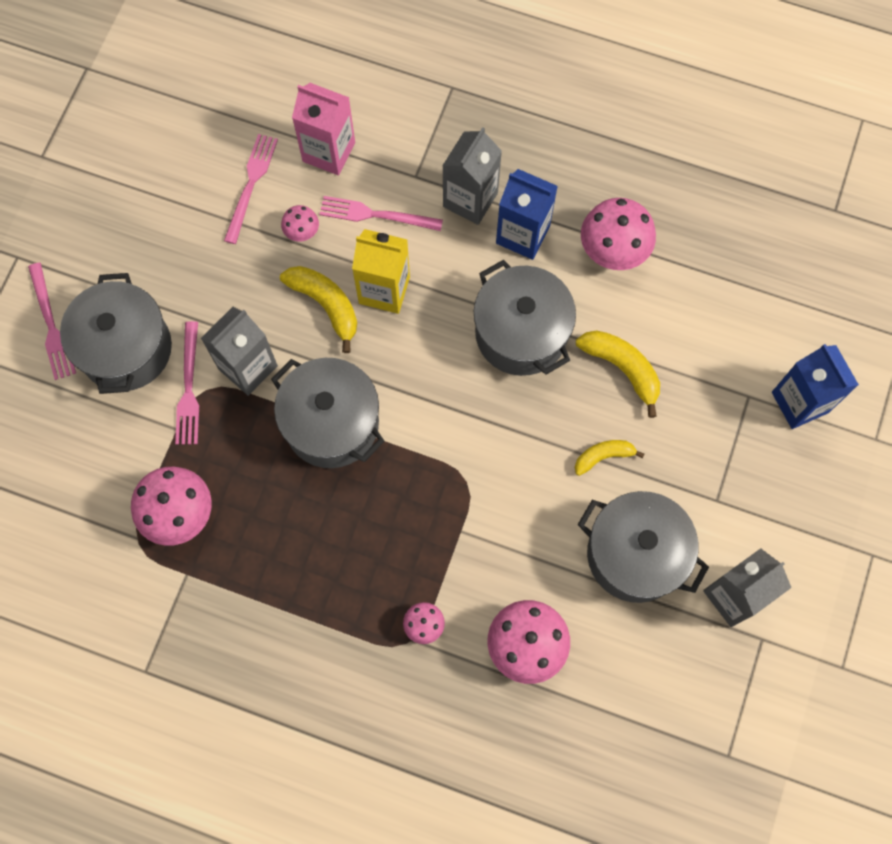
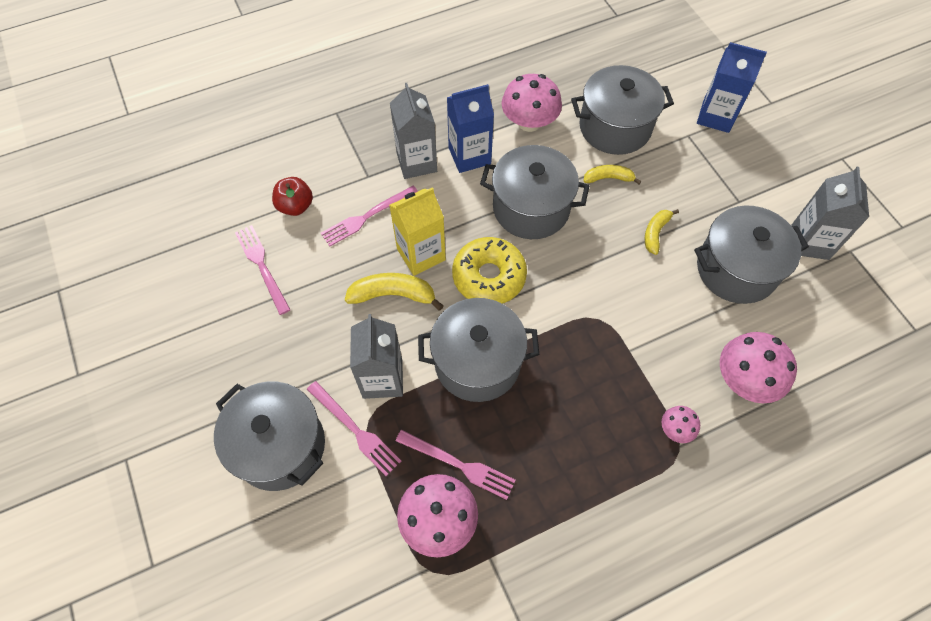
camera: 45 degrees left, 10 degrees down
(51, 325) = (203, 482): pink fork -> pink fork (458, 464)
(302, 231) = (328, 265): pink mushroom -> none
(329, 152) = (295, 206): pink carton -> red apple
(418, 361) = (489, 277): none -> yellow donut
(622, 368) = (608, 178): yellow banana -> yellow banana, size x0.64
(688, 325) = (615, 127): none -> grey pot

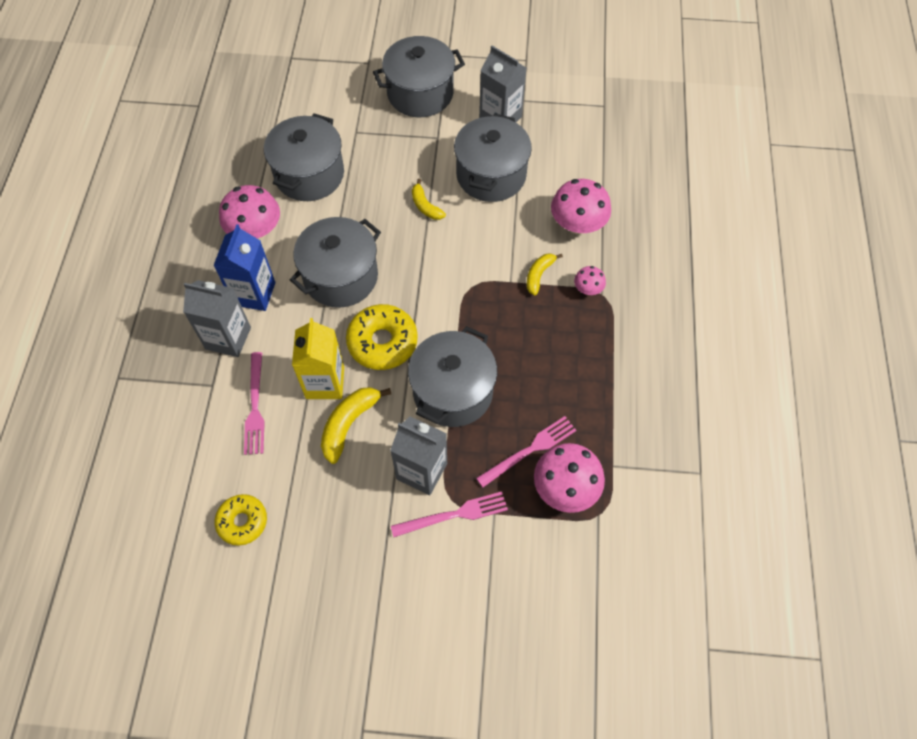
camera: 60 degrees left, 0 degrees up
(262, 266) = (242, 522): pink fork -> yellow donut
(280, 446) = (431, 583): grey pot -> grey pot (420, 93)
(295, 206) = (197, 462): red apple -> none
(608, 178) = (353, 207): yellow banana -> yellow banana (539, 275)
(716, 116) = (352, 104): blue carton -> none

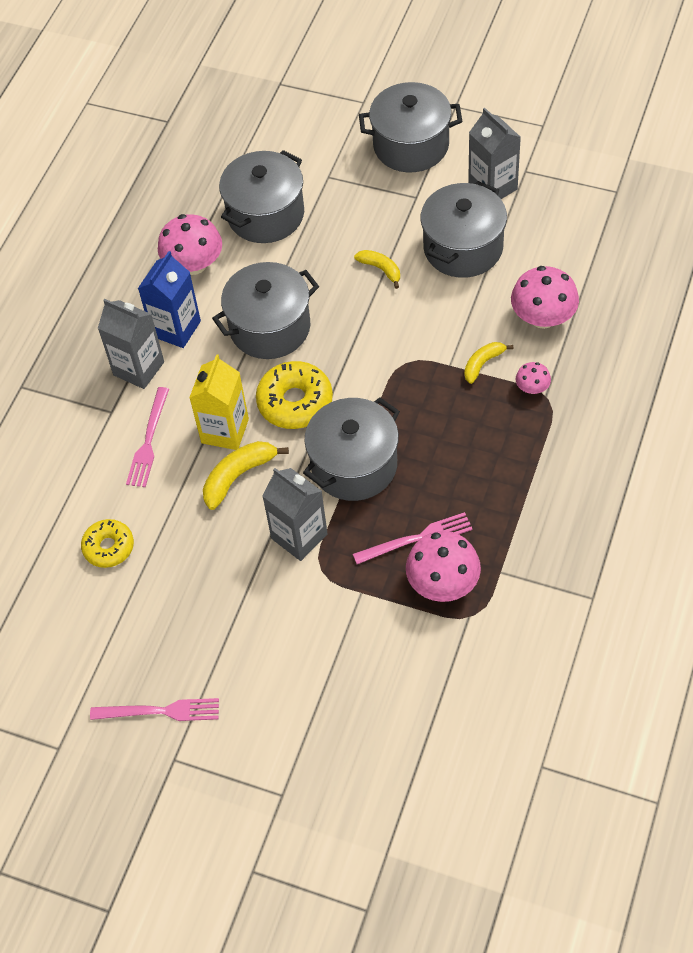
camera: 20 degrees right, 5 degrees down
(425, 206) = (381, 269): yellow banana -> yellow banana turned 150 degrees clockwise
(453, 515) = (319, 585): pink fork -> pink fork (160, 711)

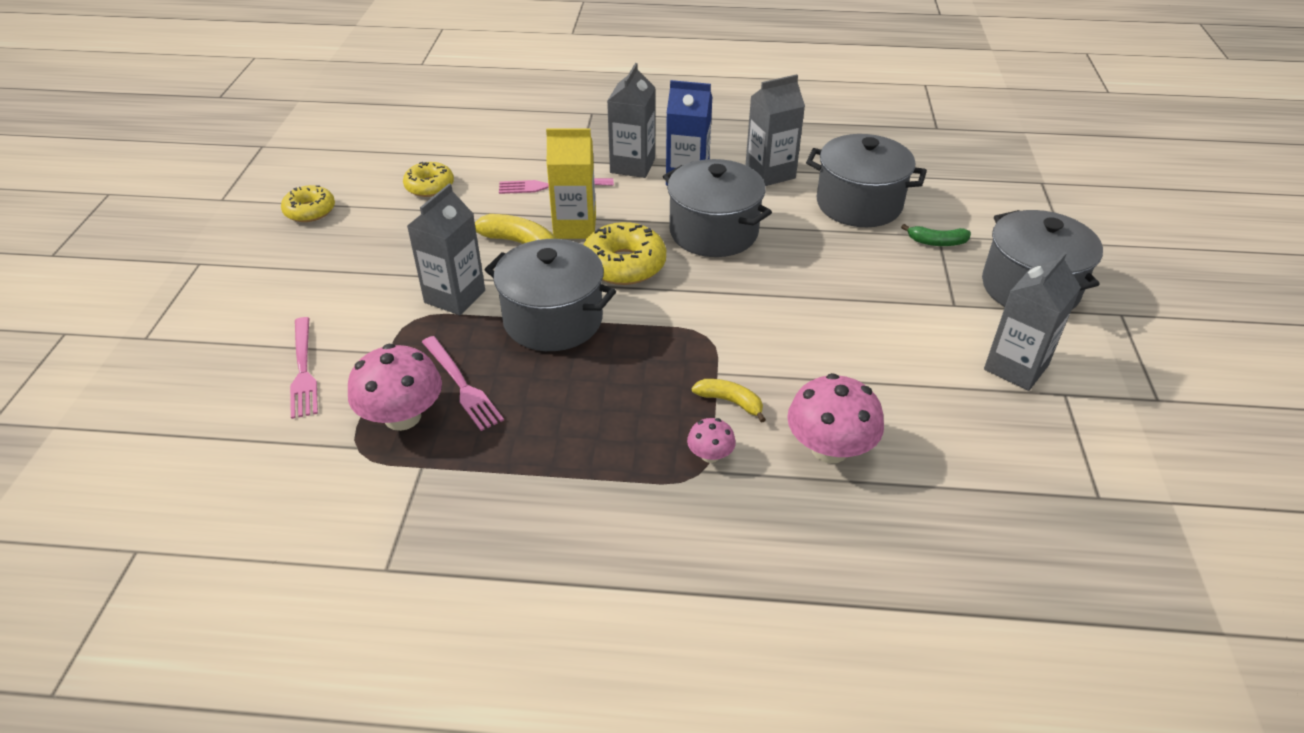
camera: 70 degrees right, 15 degrees down
(114, 659) = (310, 211): none -> yellow donut
(160, 711) = (252, 246): pink fork -> pink fork (303, 370)
(194, 264) = (770, 173): pink mushroom -> grey carton
(336, 181) = (937, 242): none -> green banana
(381, 269) = (831, 295): yellow banana -> none
(463, 248) = (901, 356): grey pot -> none

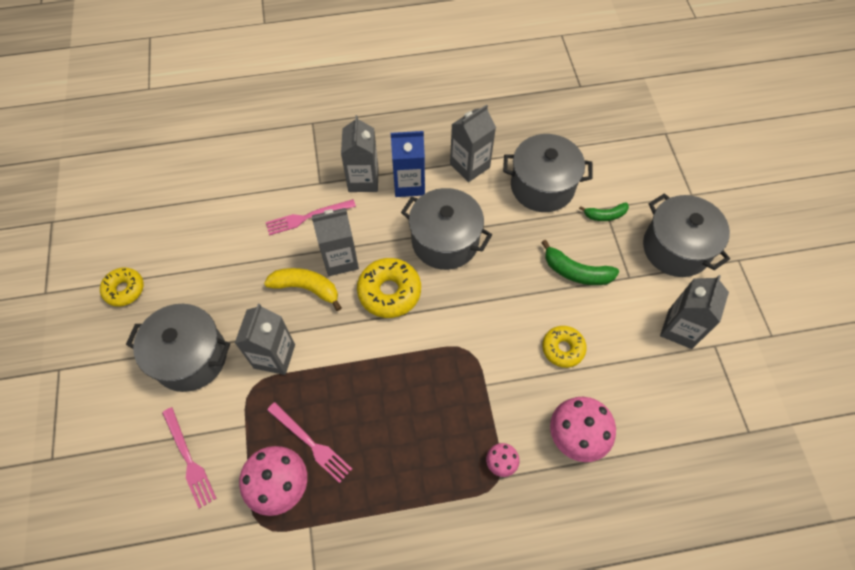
camera: 15 degrees left, 20 degrees up
(429, 186) = (211, 239): yellow donut -> yellow donut (563, 349)
(553, 320) = (355, 362): grey pot -> grey pot (190, 357)
(575, 227) = (340, 259): yellow carton -> grey carton
(730, 402) = (501, 410): yellow banana -> none
(880, 287) = (576, 272): none -> green banana

